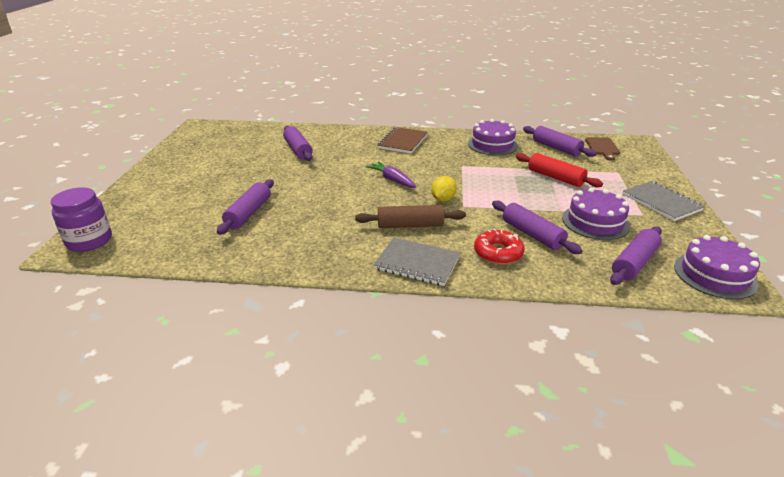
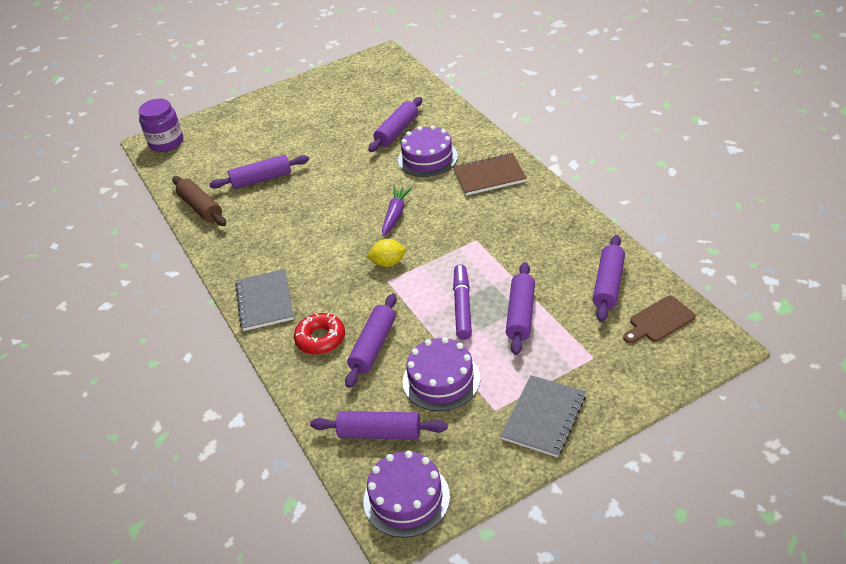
camera: 60 degrees right, 10 degrees up
(410, 225) = (321, 268): brown rolling pin -> brown rolling pin (201, 208)
(492, 145) = (557, 235): purple cake -> purple cake (427, 158)
(525, 191) = (462, 306): none -> purple marker
(555, 177) = (521, 315): red rolling pin -> purple rolling pin

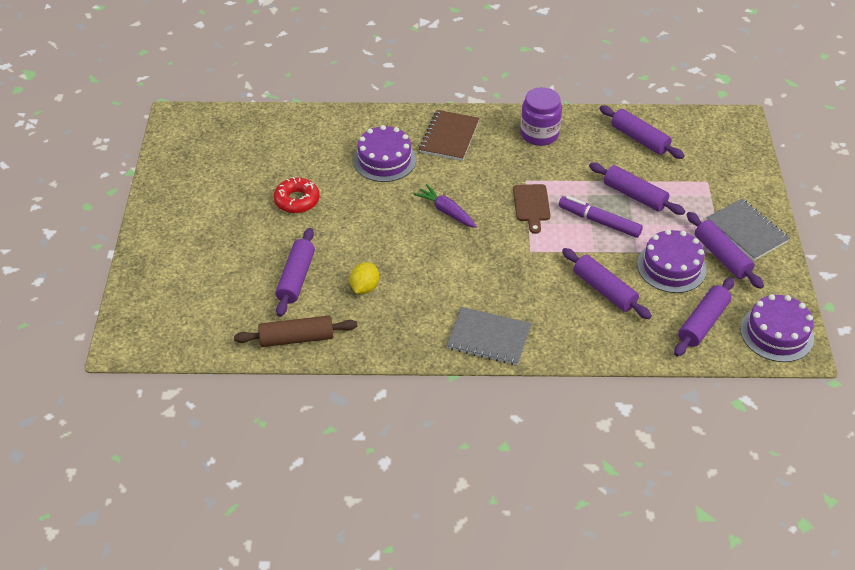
camera: 65 degrees left, 5 degrees up
(166, 142) = (140, 330): purple jar -> purple jar (539, 134)
(320, 339) = (569, 318): red donut -> red donut (297, 200)
(388, 263) = (507, 241): yellow lemon -> yellow lemon (364, 287)
(397, 131) = (321, 161): purple rolling pin -> purple rolling pin (721, 256)
(659, 321) = (696, 134): brown cutting board -> brown cutting board (531, 205)

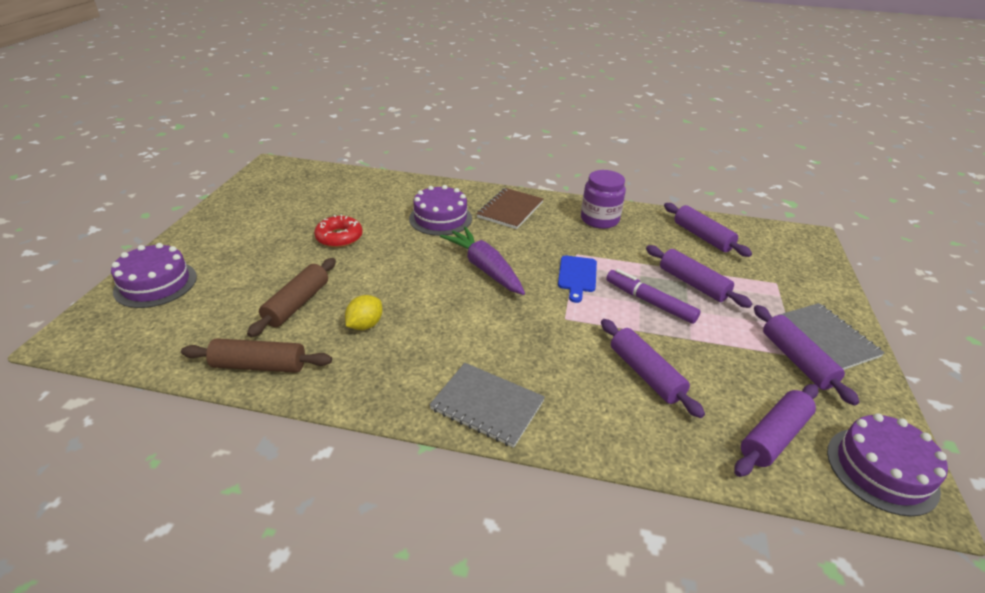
camera: 10 degrees right, 10 degrees down
(296, 278) = (297, 304): purple rolling pin -> brown rolling pin
(446, 211) = (484, 268): purple carrot -> purple carrot, size x1.51
(531, 205) = (577, 276): brown cutting board -> blue cutting board
(671, 267) = (732, 362): purple cake -> purple cake (156, 284)

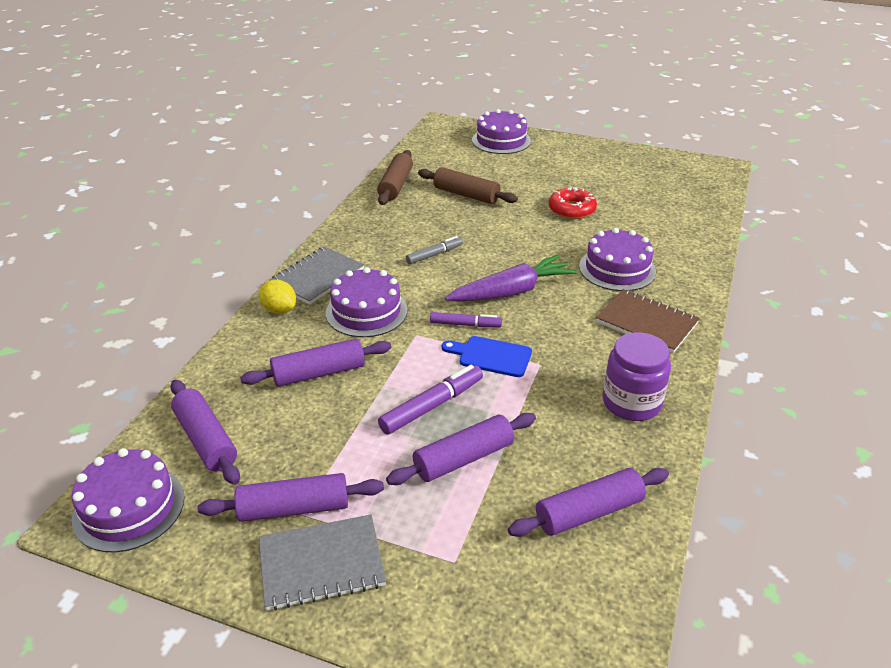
camera: 100 degrees right, 0 degrees up
(365, 325) = (432, 225): yellow lemon -> yellow lemon (279, 310)
(428, 318) = (434, 254): none -> grey marker
(540, 291) = (465, 325): none -> purple marker
(540, 355) = (366, 311): none -> purple cake

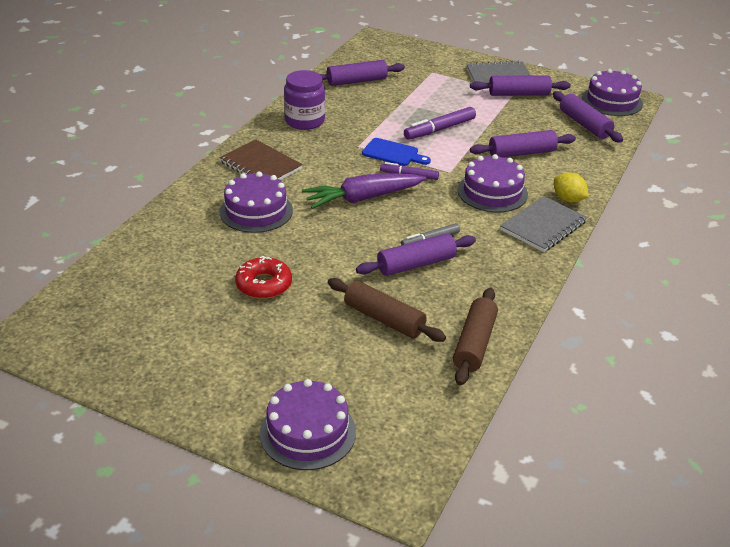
camera: 175 degrees left, 0 degrees up
(463, 459) = (422, 105): purple rolling pin -> purple rolling pin (416, 264)

